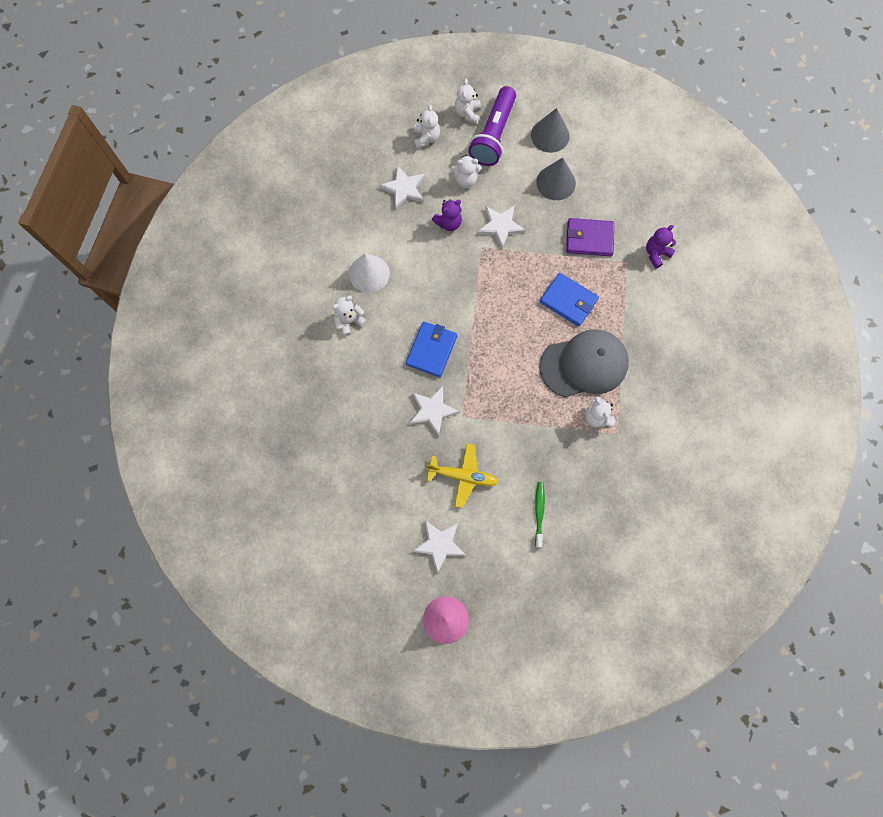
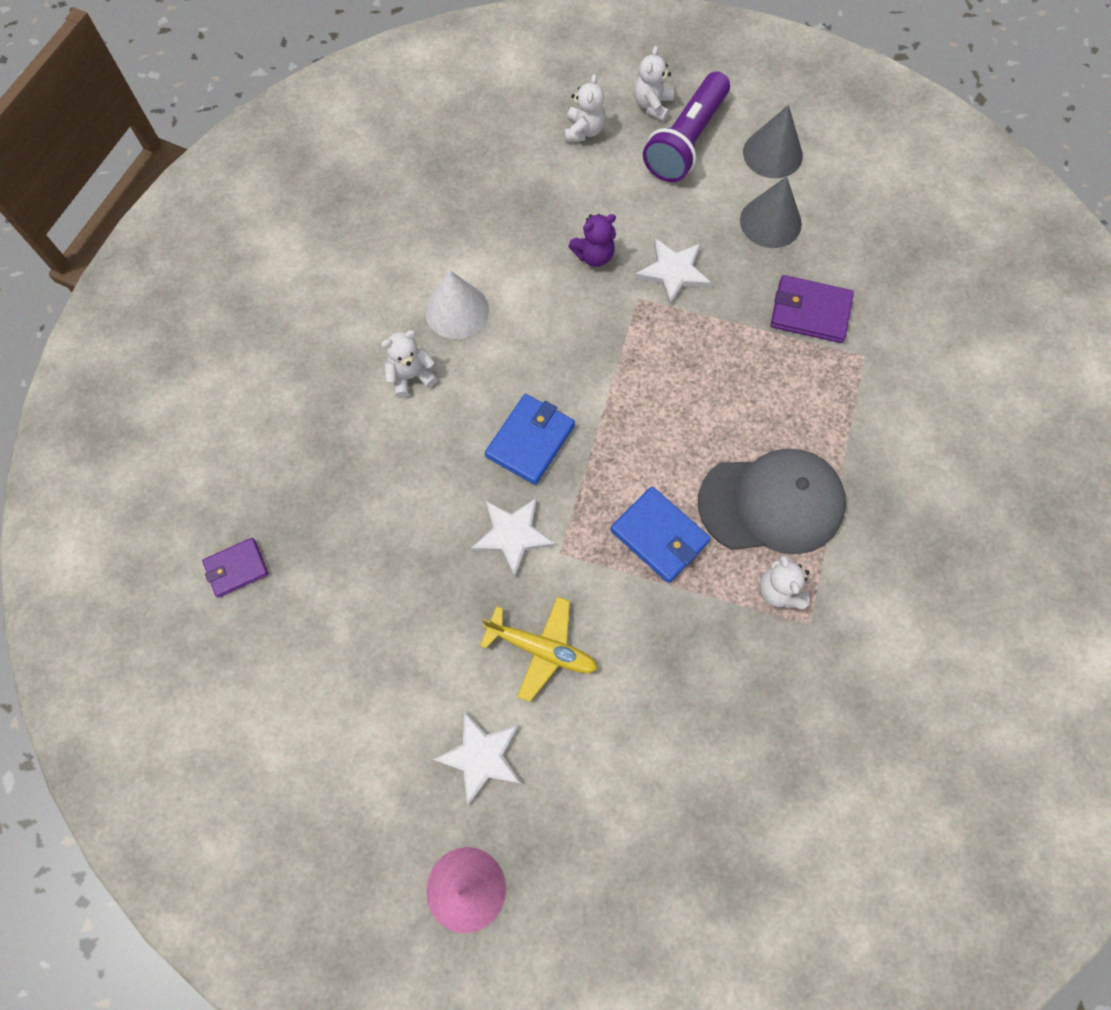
camera: 10 degrees right, 5 degrees down
(269, 459) = (236, 568): none -> purple wallet
(404, 189) = (535, 197): white star -> none
(465, 180) = (632, 198): white teddy bear -> none
(539, 512) = (657, 732): green toothbrush -> none
(568, 301) = (762, 400): blue wallet -> blue wallet (659, 536)
(656, 254) = (914, 350): purple teddy bear -> none

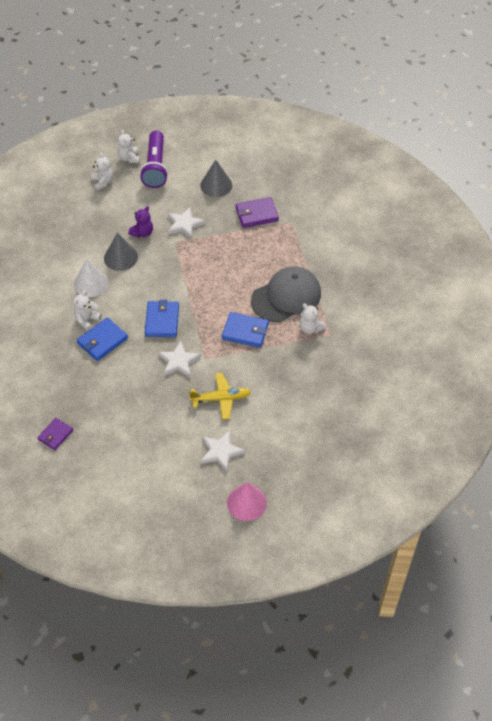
camera: 30 degrees left, 15 degrees down
(412, 429) = (102, 341): none -> blue wallet
(772, 153) = (199, 156): grey cone -> grey cone (120, 257)

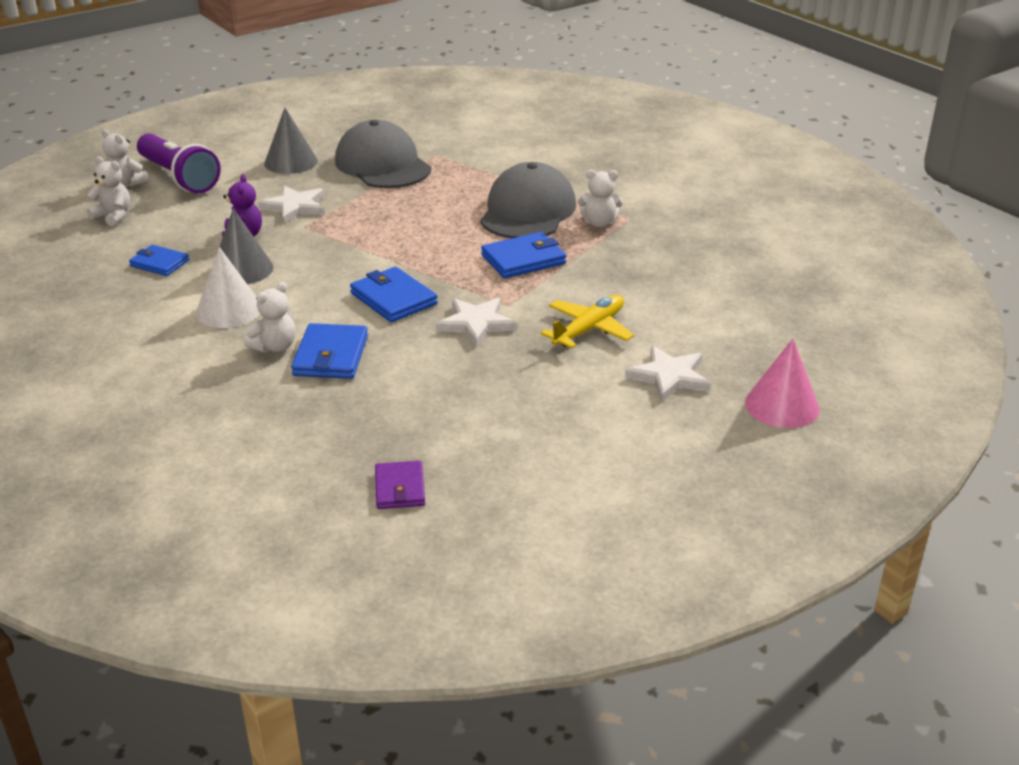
camera: 40 degrees left, 20 degrees down
(87, 320) = (275, 347): white teddy bear -> white teddy bear turned 135 degrees counterclockwise
(92, 231) = (159, 263): none -> blue wallet
(256, 214) = (382, 165): purple wallet -> grey cap

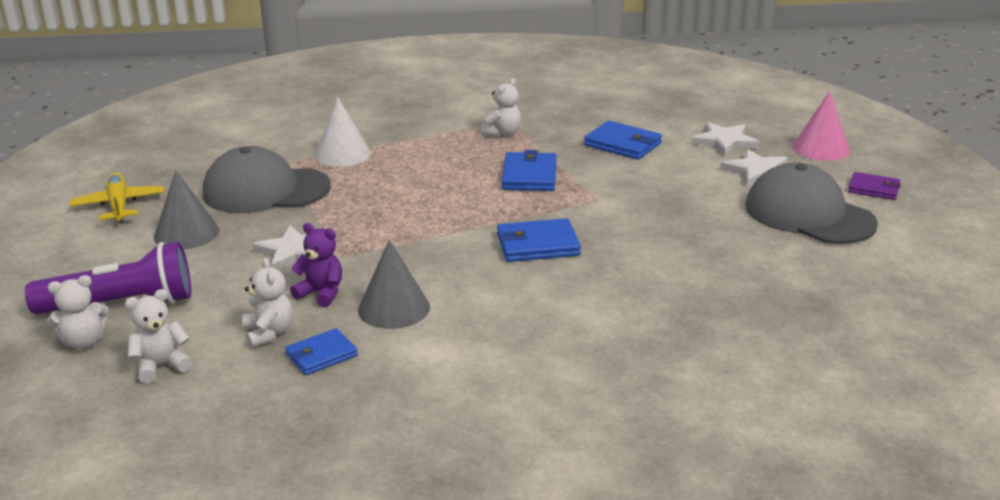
camera: 60 degrees left, 5 degrees down
(229, 310) = (472, 332): white cone -> white cone (342, 154)
(275, 347) = (569, 321): white teddy bear -> white teddy bear (269, 333)
(331, 356) = (611, 296): blue wallet -> blue wallet (623, 144)
(400, 488) = (845, 311): purple wallet -> purple wallet (873, 189)
(476, 323) = (616, 220): white star -> white star (724, 142)
(527, 211) = (447, 153): grey cap -> grey cap (809, 214)
(589, 330) = (667, 181): yellow plane -> yellow plane (119, 205)

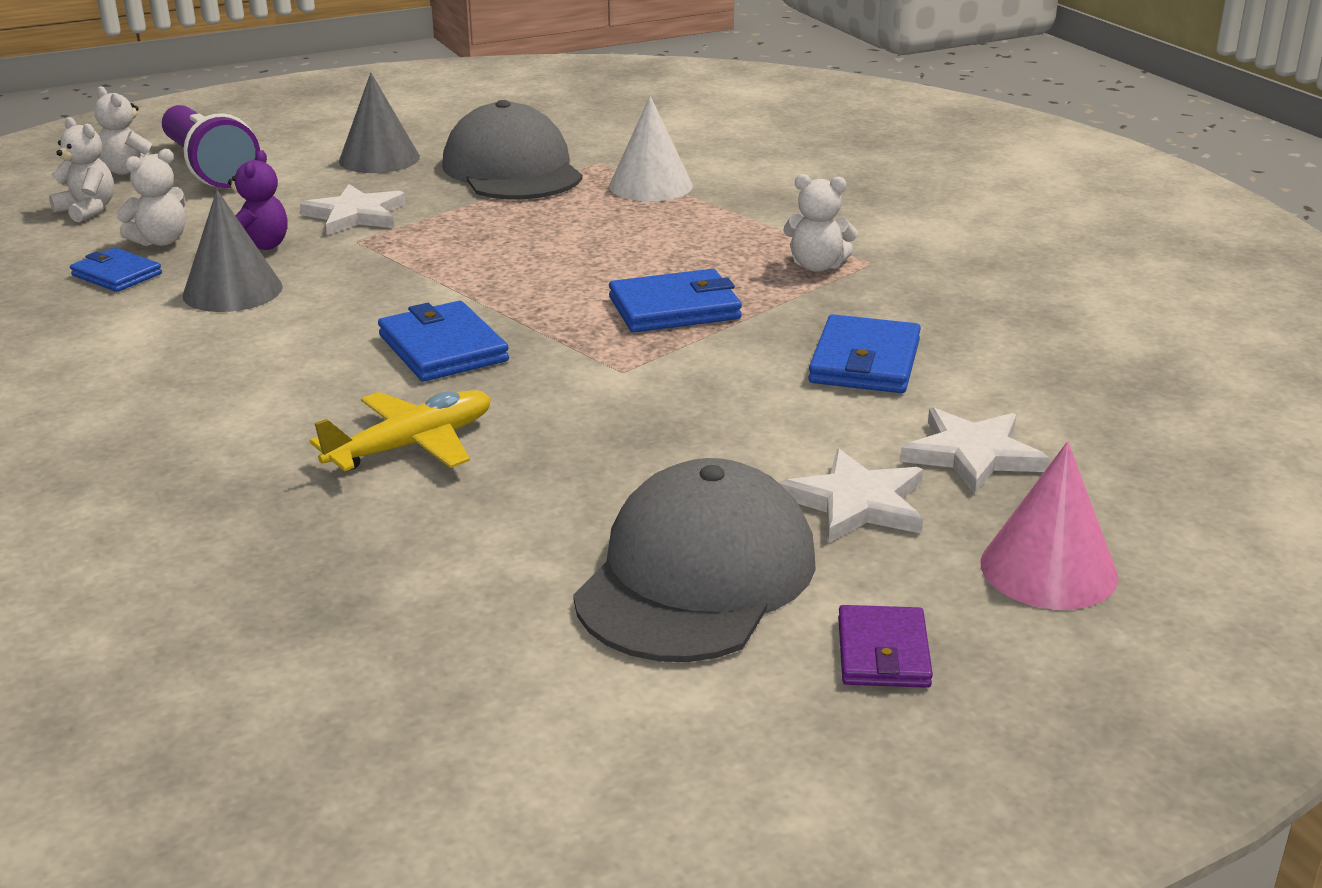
camera: 70 degrees right, 0 degrees up
(119, 205) = (431, 118): yellow plane -> yellow plane (411, 446)

